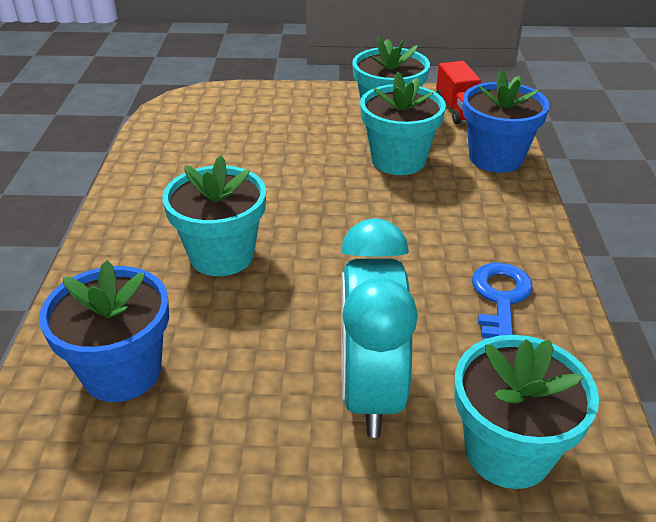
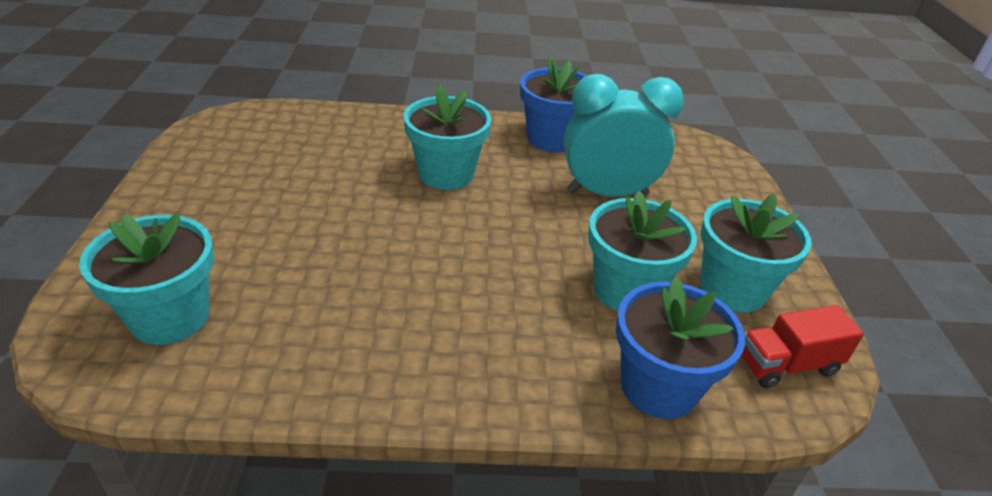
camera: 85 degrees right, 0 degrees up
(122, 372) = (321, 139): blue flower pot -> blue flower pot (552, 139)
(370, 392) = (264, 245): turquoise clock -> turquoise clock (607, 193)
(500, 300) = (360, 343): blue key -> none

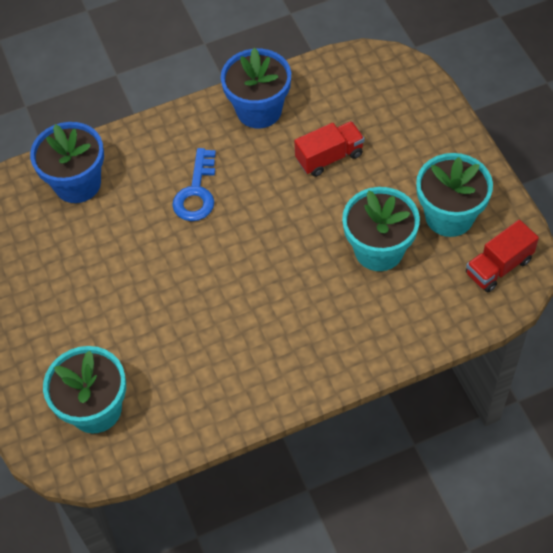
camera: 15 degrees left, 20 degrees up
(446, 174) = (196, 192): turquoise flower pot -> blue key
(607, 193) = (329, 157): turquoise clock -> red truck
(658, 387) = (425, 320): blue flower pot -> blue flower pot (77, 183)

